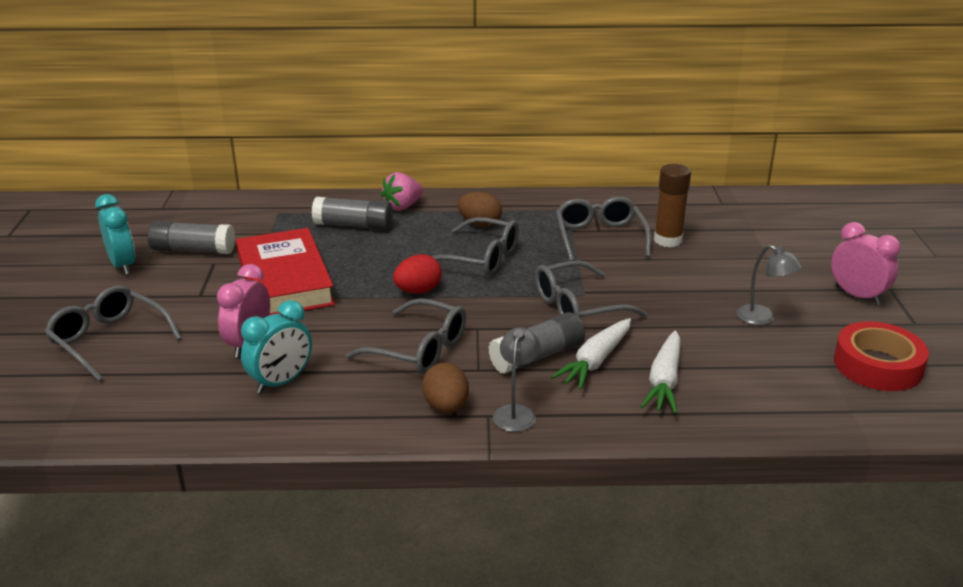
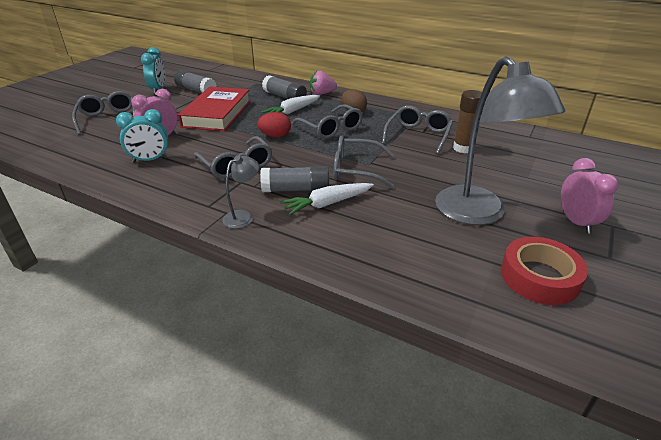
camera: 30 degrees right, 5 degrees up
(446, 407) = (210, 200): brown egg -> none
(664, 381) = (357, 230): white carrot -> white carrot (292, 111)
(763, 318) = (478, 214): grey lamp -> grey lamp, size x2.33

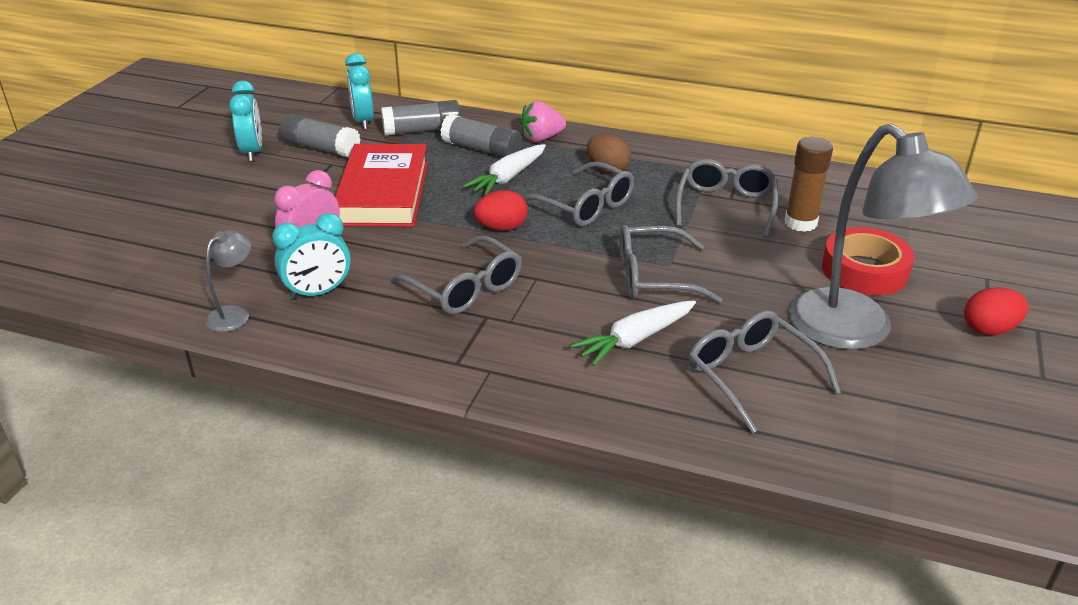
camera: 10 degrees left, 0 degrees up
(108, 119) = (198, 220): grey glasses -> grey glasses (751, 375)
(226, 79) = (363, 121): none -> turquoise clock
(243, 216) = (519, 374): grey lamp -> grey lamp (235, 314)
(296, 189) = (578, 321): grey glue stick -> grey glue stick (422, 130)
(539, 277) = (961, 416): red tape -> red tape (864, 270)
(576, 222) = (989, 329): pink clock -> red egg

